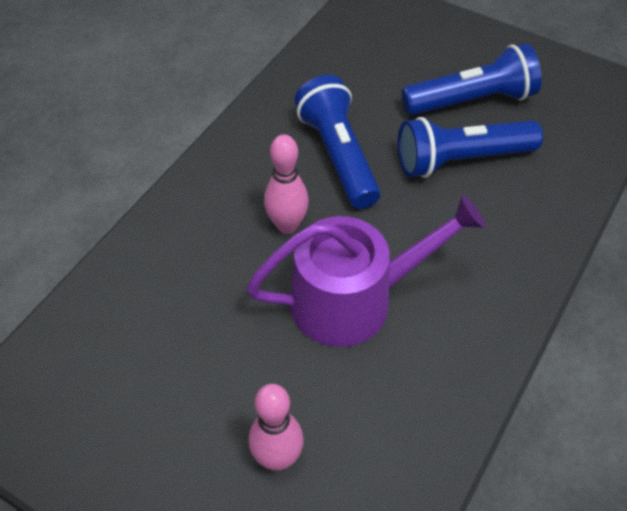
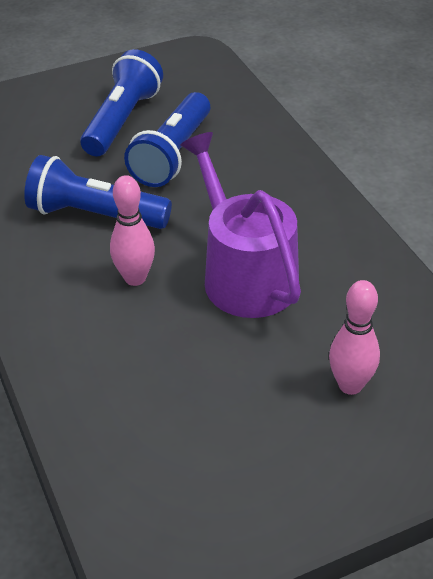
camera: 55 degrees left, 10 degrees down
(353, 299) = (245, 275): purple watering can -> purple watering can turned 45 degrees counterclockwise

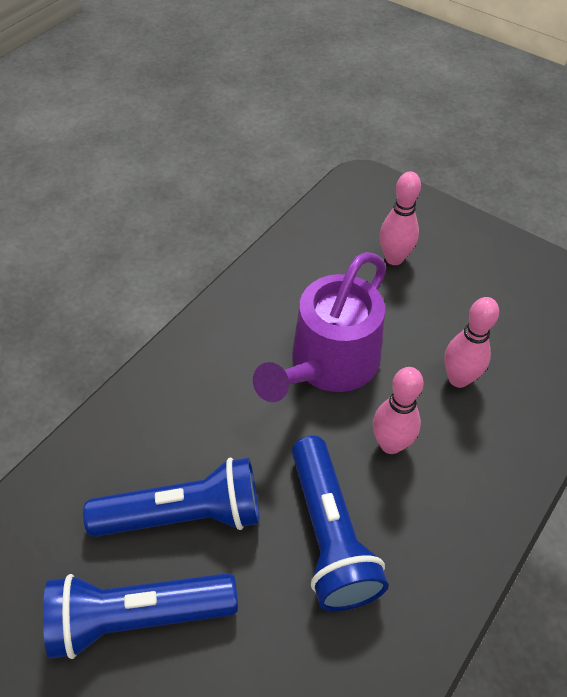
camera: 120 degrees left, 10 degrees up
(160, 356) = (458, 379): none -> pink bowling pin

